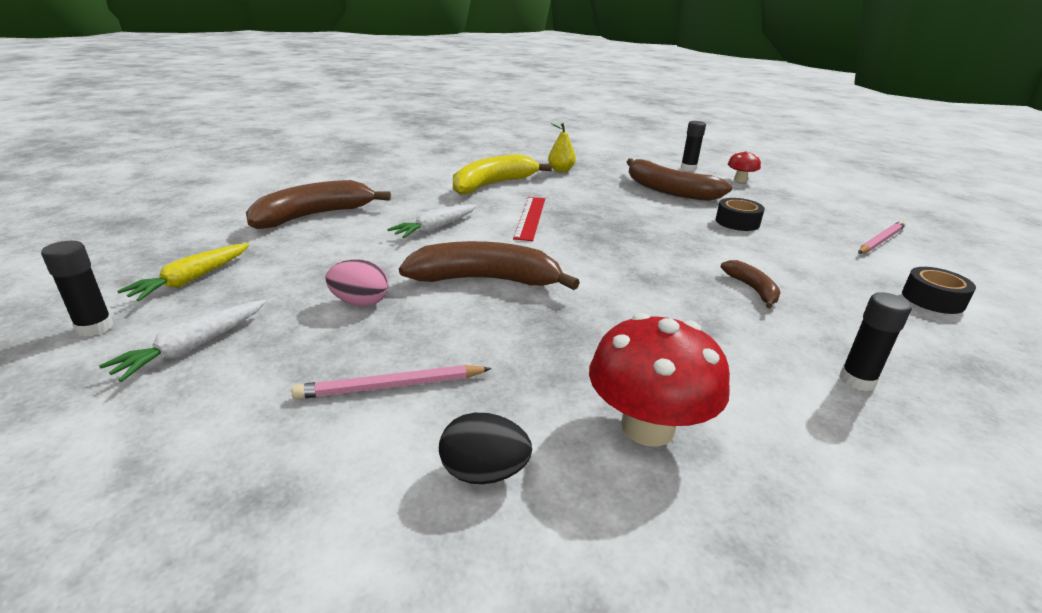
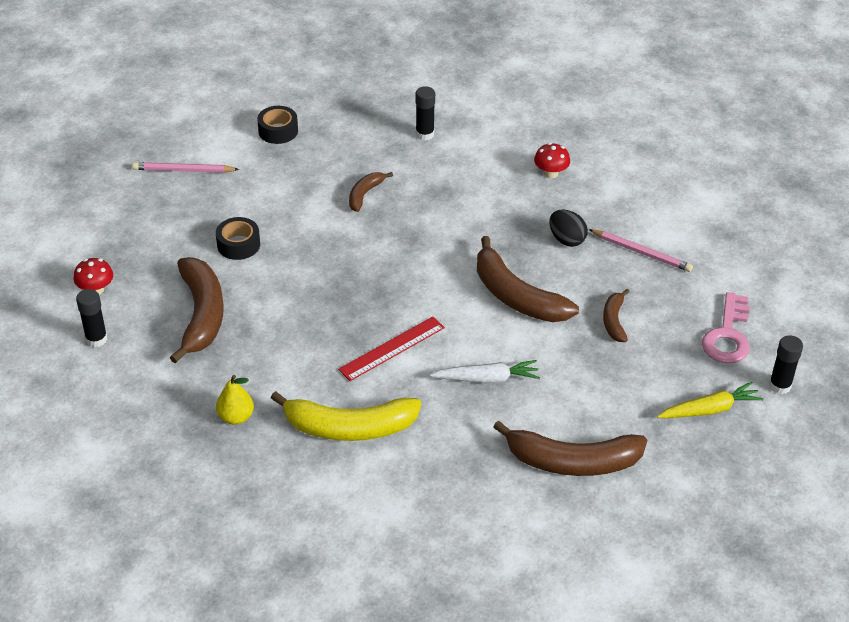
camera: 135 degrees left, 15 degrees up
(193, 347) = (727, 335): white carrot -> pink key
(360, 302) = (614, 321): pink egg -> brown banana
(484, 473) = (636, 196): black egg -> black egg (566, 239)
(647, 427) = (551, 173): red mushroom -> red mushroom, size x0.54

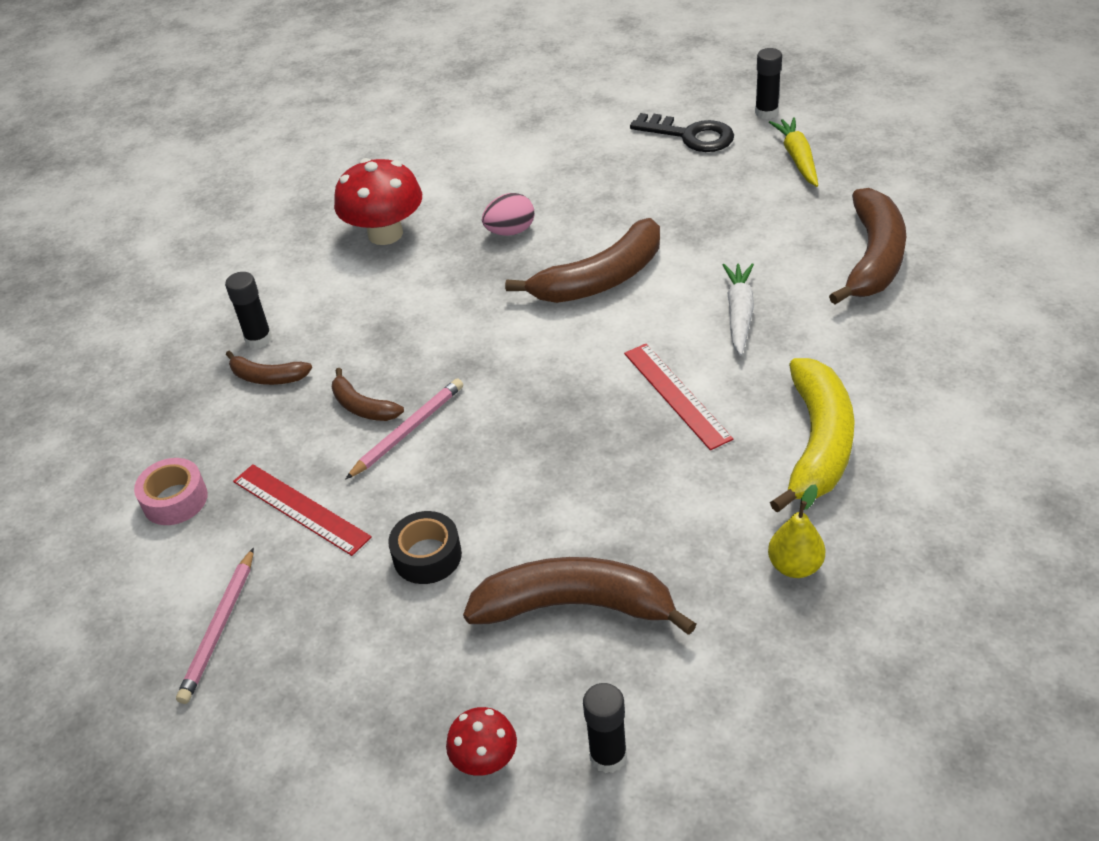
camera: 75 degrees left, 0 degrees up
(273, 184) = (300, 509): none -> red ruler
(278, 131) = (175, 500): black tape -> pink tape
(551, 173) = (385, 234): red mushroom -> red mushroom, size x1.86
(566, 239) = (510, 231): black egg -> pink egg
(614, 321) = (656, 208): brown banana -> brown banana (267, 377)
(641, 252) = (548, 179): pink pencil -> pink pencil (408, 430)
(727, 335) = (690, 136): pink key -> black key

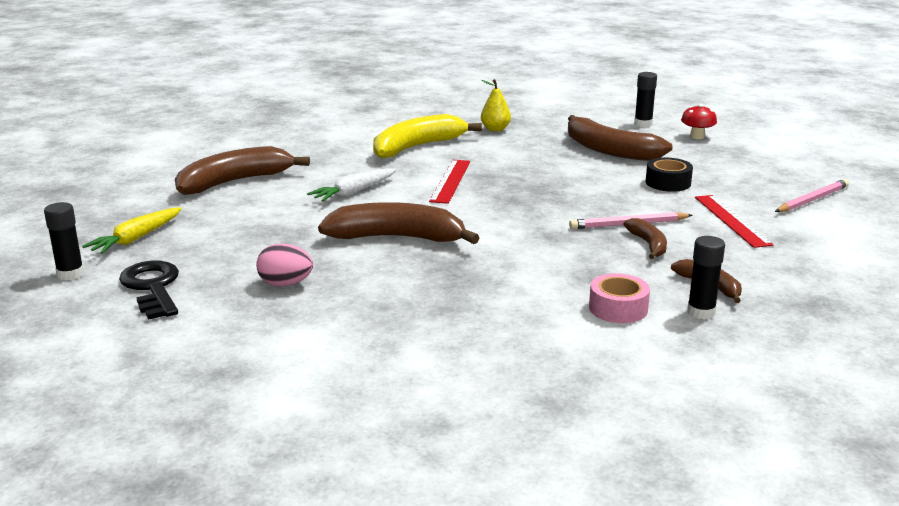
camera: 145 degrees left, 20 degrees down
(175, 500) = (822, 252): pink tape -> pink tape (618, 308)
(385, 234) = (509, 339): red mushroom -> none
(510, 231) = (406, 291): pink egg -> pink egg (285, 284)

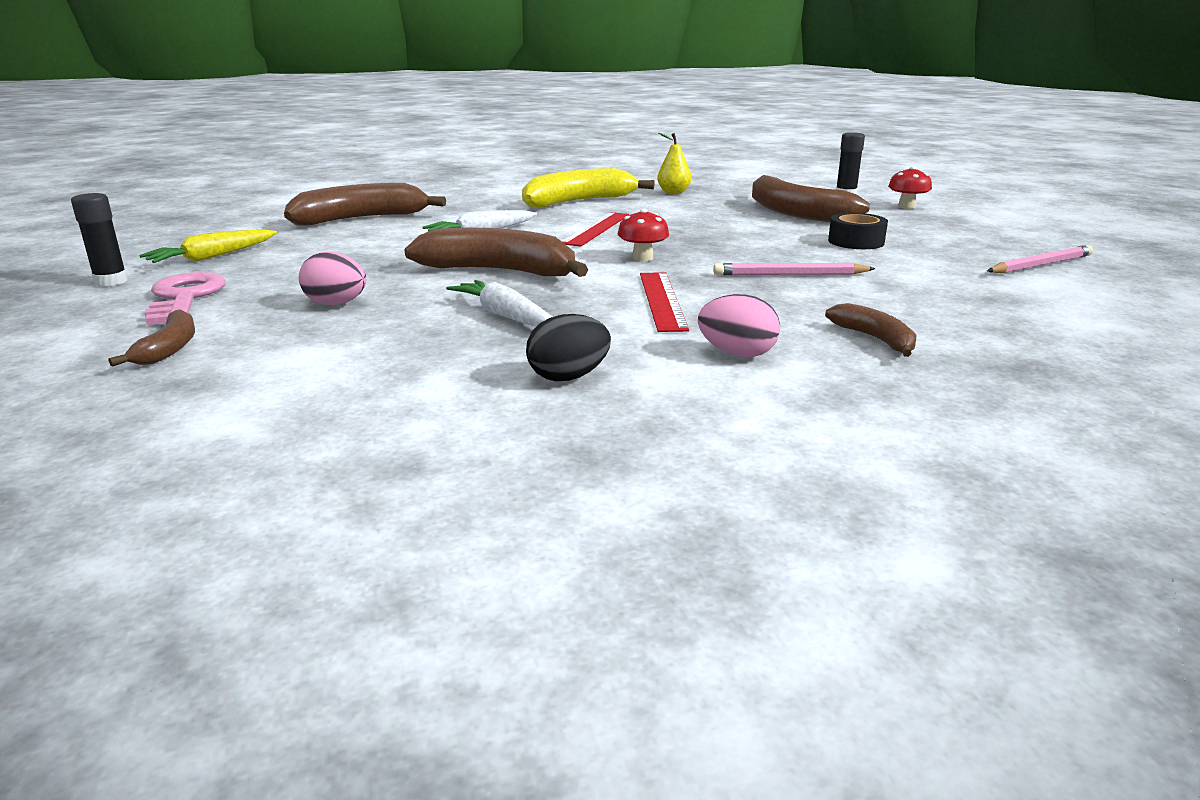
camera: 10 degrees right, 0 degrees up
(152, 287) = (185, 298): black key -> pink key
(429, 285) = (505, 316): none -> white carrot
(505, 214) = (642, 258): none -> red mushroom
(508, 340) = (568, 377): none -> black egg
(618, 308) = (737, 354): pink tape -> pink egg
(648, 245) = (807, 294): brown banana -> brown banana (169, 348)
(701, 312) = (852, 366): black glue stick -> none
(732, 220) = (927, 278): red ruler -> red ruler (662, 300)

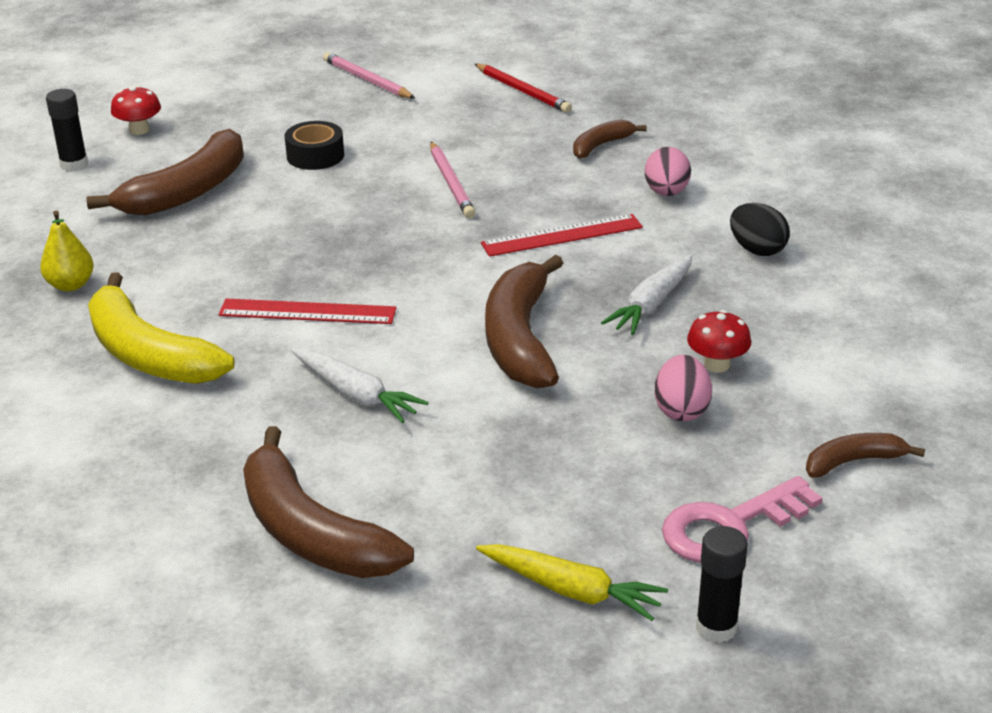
camera: 105 degrees left, 10 degrees up
(642, 258) = (428, 263): red mushroom -> red mushroom (717, 364)
(1037, 320) = (522, 91): none -> red pencil

